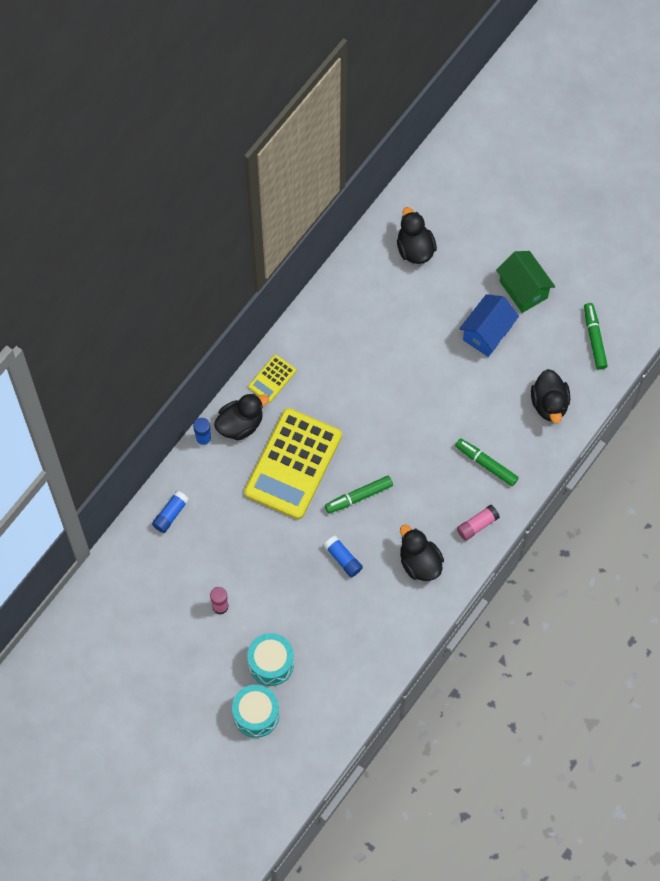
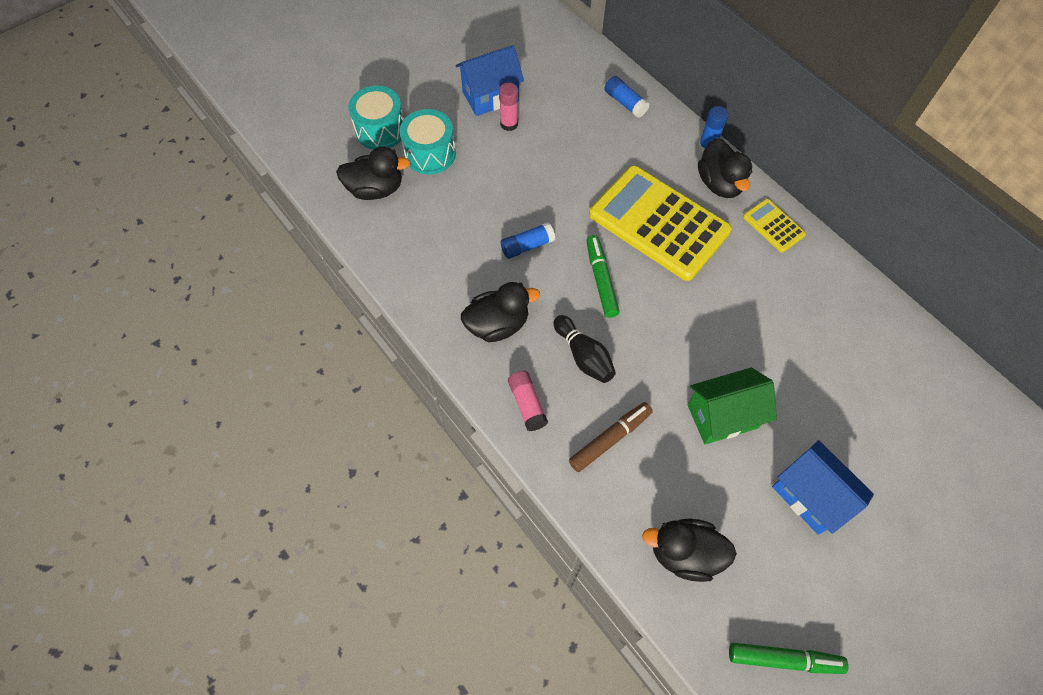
camera: 105 degrees right, 5 degrees down
(192, 631) = (490, 96): none -> blue house
(415, 248) = (953, 433): black duck -> black duck (376, 189)
(427, 495) = (584, 356): none -> black bowling pin
(486, 464) = (610, 439): green marker -> brown marker
(523, 289) = (878, 570): green house -> green house (722, 416)

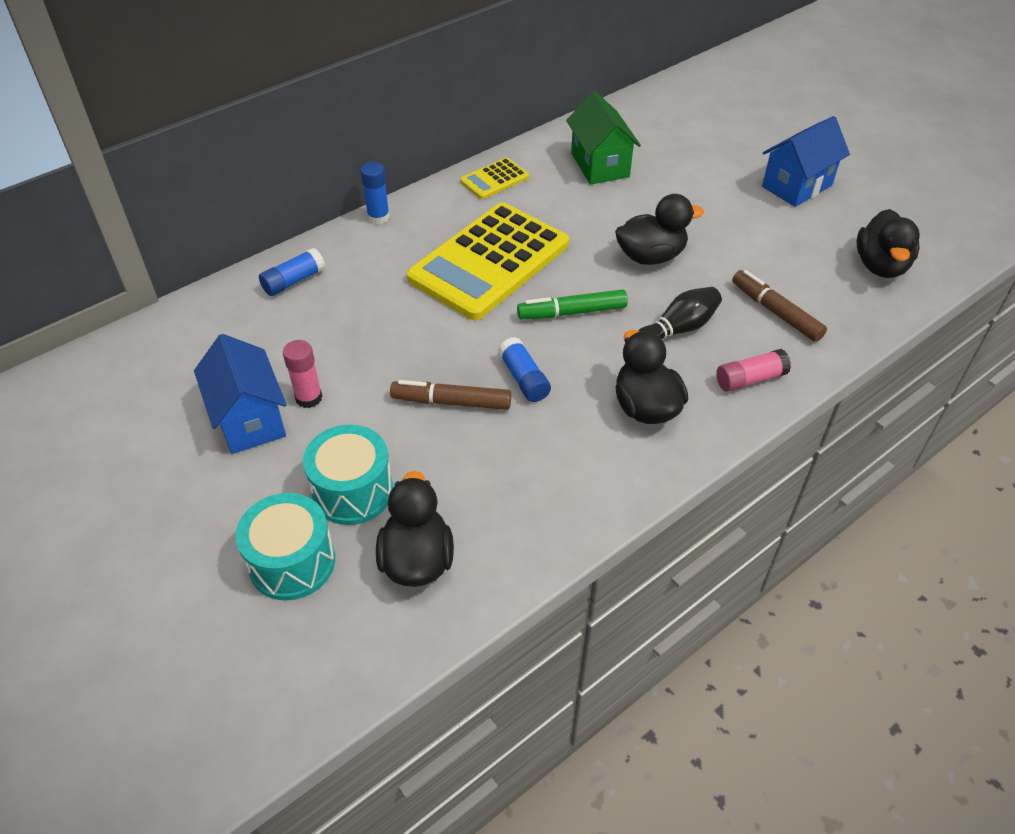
camera: 90 degrees left, 15 degrees down
(504, 202) = (451, 402): none -> brown marker
(719, 184) = (434, 212): black duck -> black duck (651, 256)
(722, 416) = (729, 231): green house -> green house (600, 165)
(784, 659) = (950, 214): green marker -> none

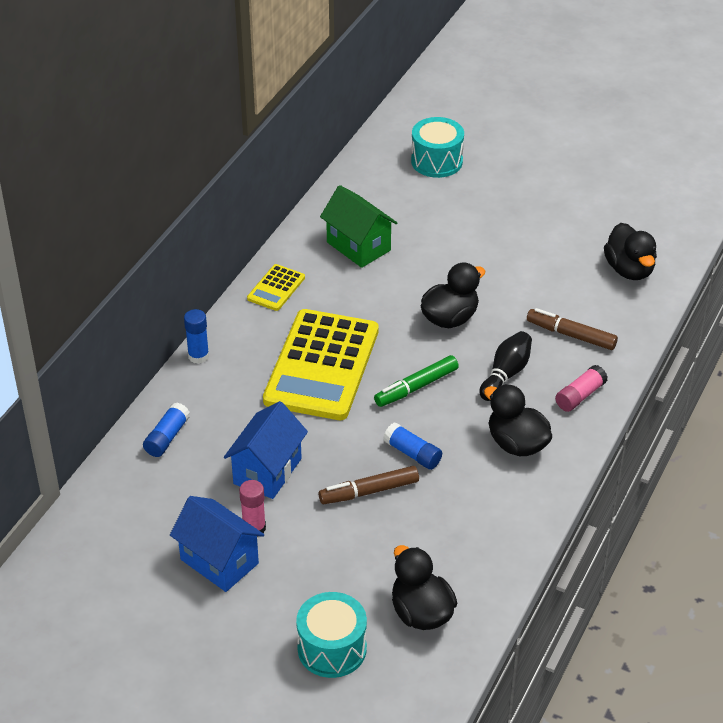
camera: 25 degrees left, 5 degrees down
(352, 491) = (340, 584): turquoise drum -> turquoise drum (436, 161)
(797, 186) = (531, 217): blue house -> blue house (267, 471)

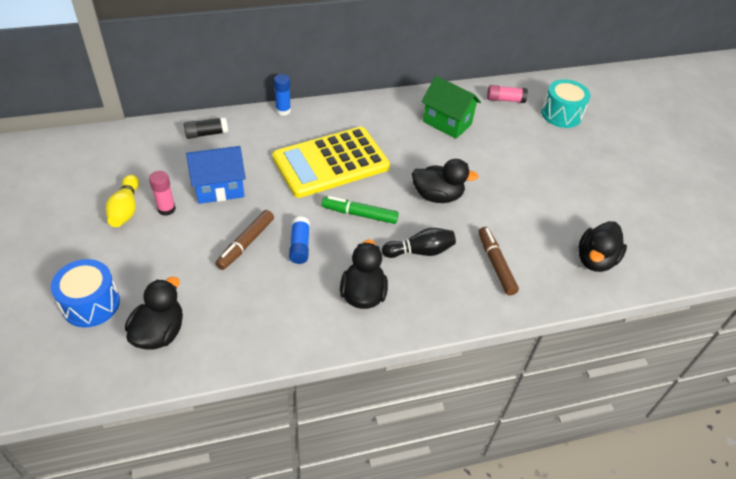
camera: 45 degrees right, 5 degrees up
(167, 437) = (207, 134): blue glue stick -> black glue stick
(219, 561) = (125, 209): blue house -> yellow bowling pin
(276, 288) = (371, 110): yellow calculator -> none
(332, 648) = (91, 304): turquoise drum -> blue drum
(358, 246) = (447, 123): green house -> green house turned 60 degrees counterclockwise
(369, 491) = (246, 244): brown marker -> brown marker turned 90 degrees counterclockwise
(580, 396) = (445, 303): pink glue stick -> pink glue stick (505, 100)

